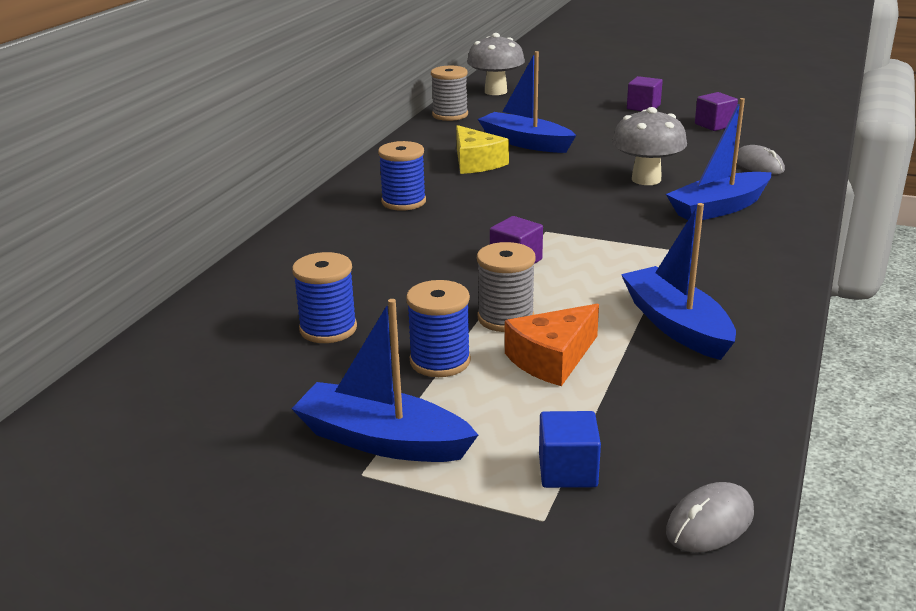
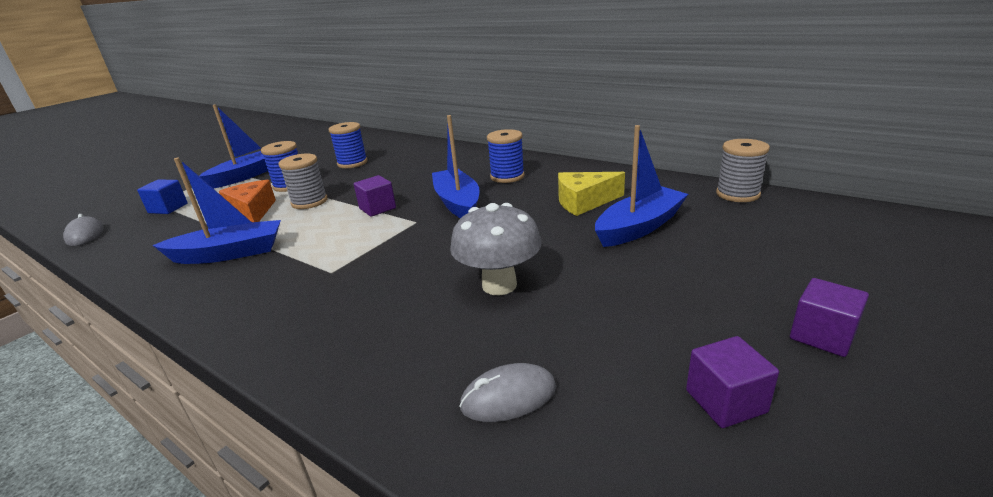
camera: 105 degrees right, 0 degrees up
(495, 91) = (854, 221): grey mushroom -> none
(718, 208) = (390, 319): blue boat -> blue boat (457, 203)

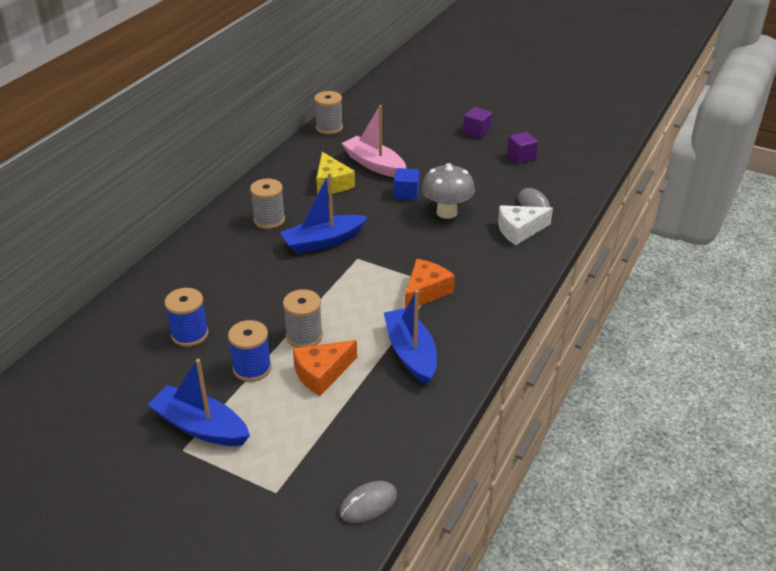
camera: 100 degrees left, 10 degrees up
(168, 208) = (301, 460): blue cube -> blue cube (406, 193)
(323, 264) = (425, 292): none -> orange cheese
(377, 208) = (327, 285): purple cube -> none
(421, 364) = (519, 230): none -> white cheese
(507, 176) = (269, 220): blue spool -> grey spool
(639, 227) = (374, 164): blue boat -> pink boat

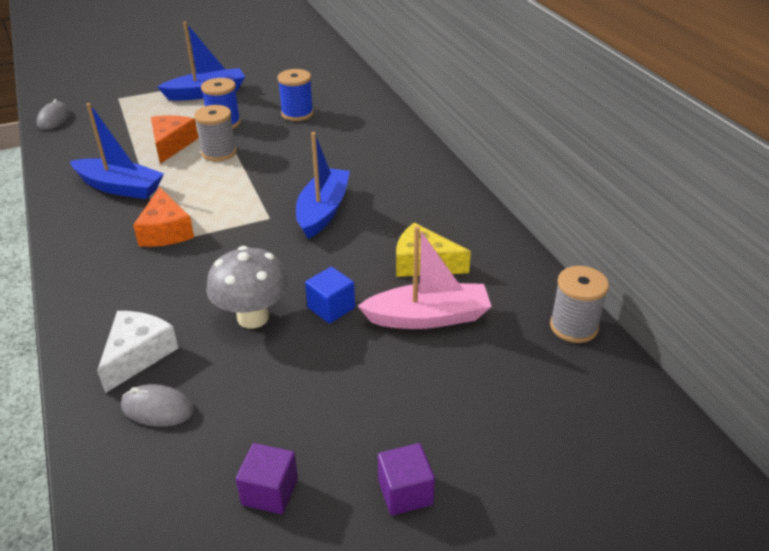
camera: 130 degrees right, 0 degrees up
(269, 220) = (401, 196): grey spool -> none

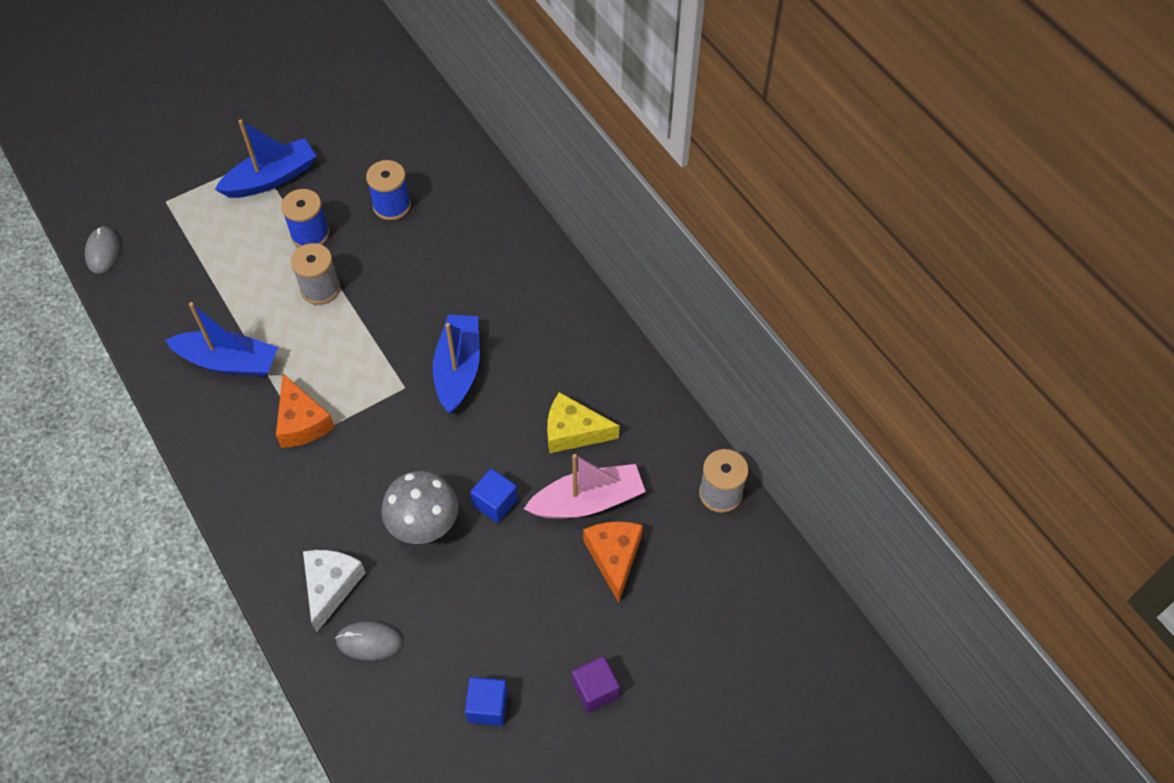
camera: 10 degrees left, 20 degrees up
(172, 144) = (261, 281): orange cheese -> orange cheese (614, 557)
(270, 492) = (487, 707): purple cube -> blue cube

